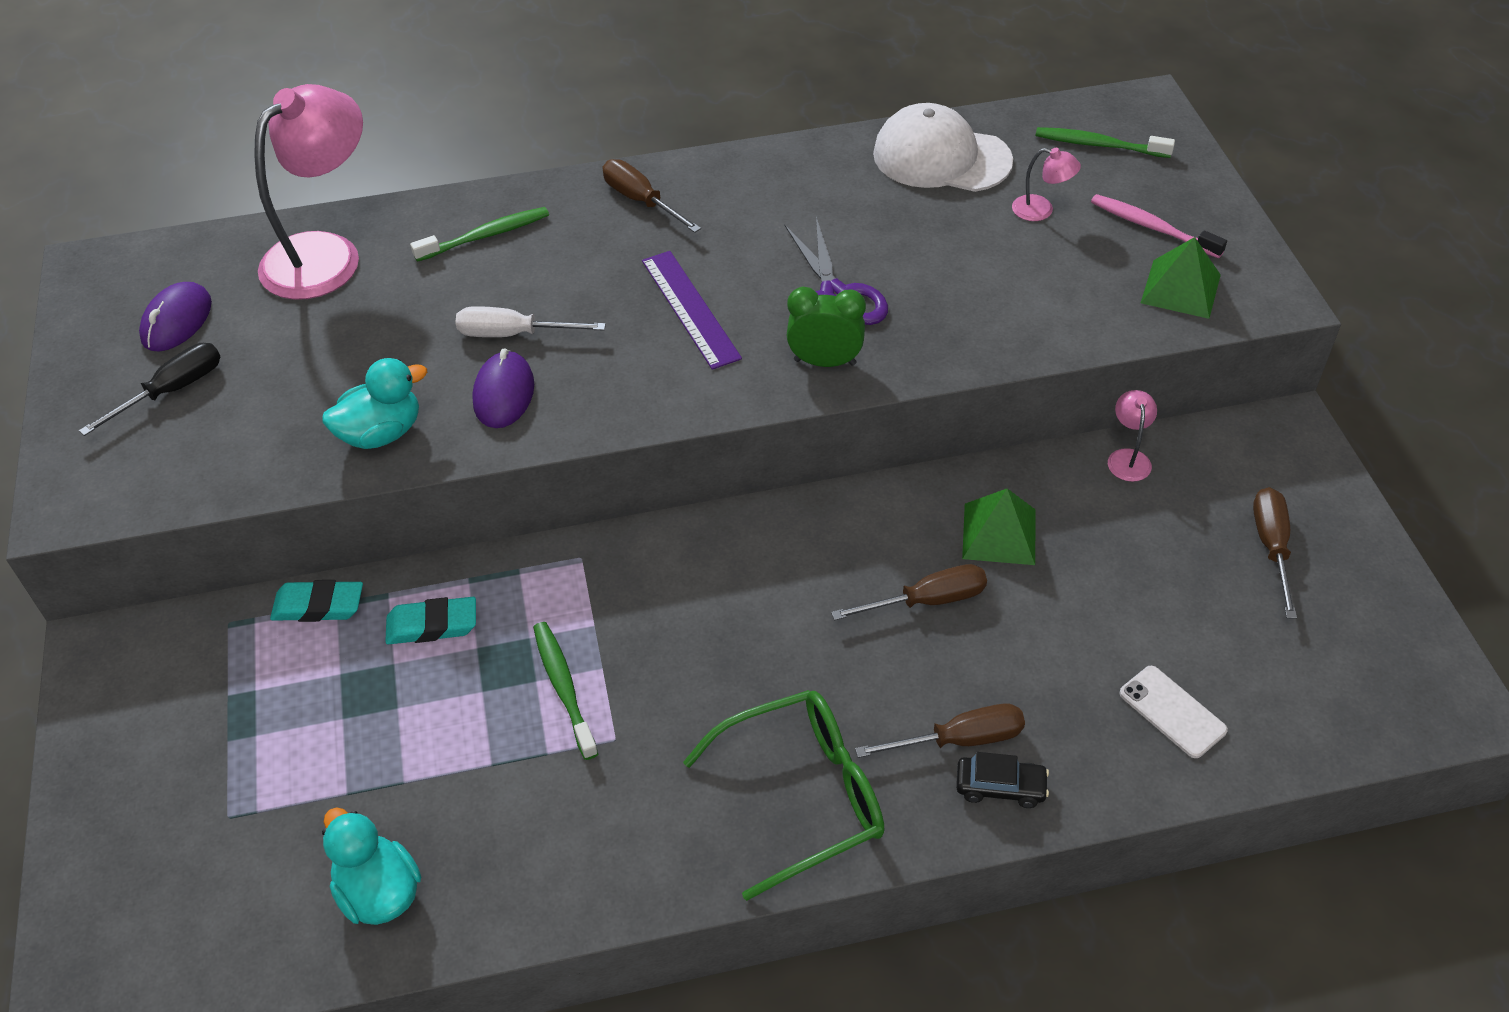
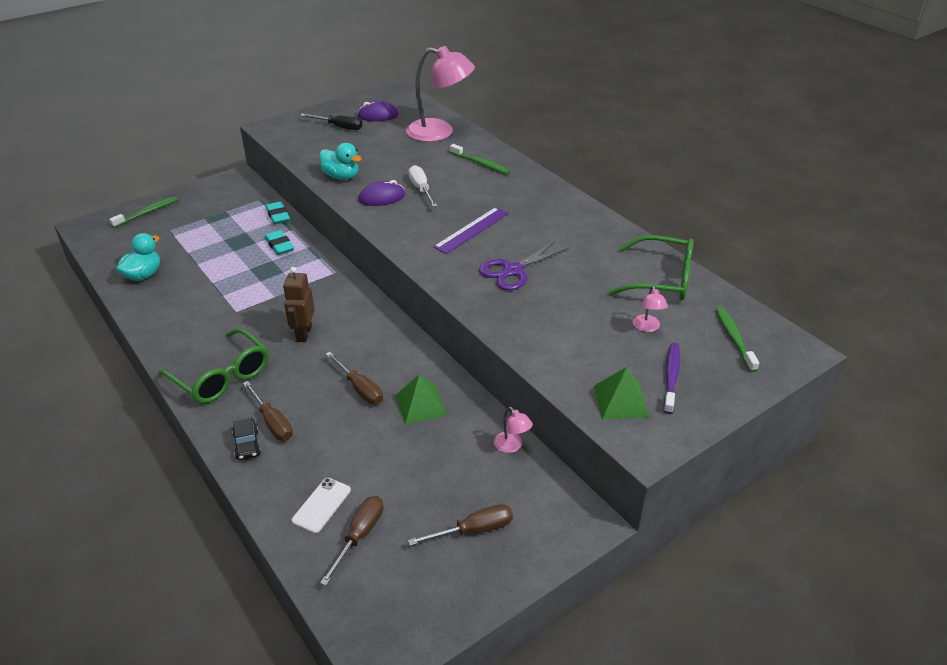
camera: 65 degrees right, 10 degrees down
(564, 688) = (259, 289): green toothbrush -> green toothbrush (147, 212)
(641, 201) = (539, 196): brown screwdriver -> brown screwdriver (359, 536)
(742, 646) = (303, 334): none -> brown robot
(825, 362) = (461, 279): green clock -> none
(941, 157) = (662, 279): white cap -> green glasses
(1128, 458) = (512, 446): pink lamp -> pink lamp turned 75 degrees clockwise
(1152, 227) = (671, 377): pink toothbrush -> purple toothbrush

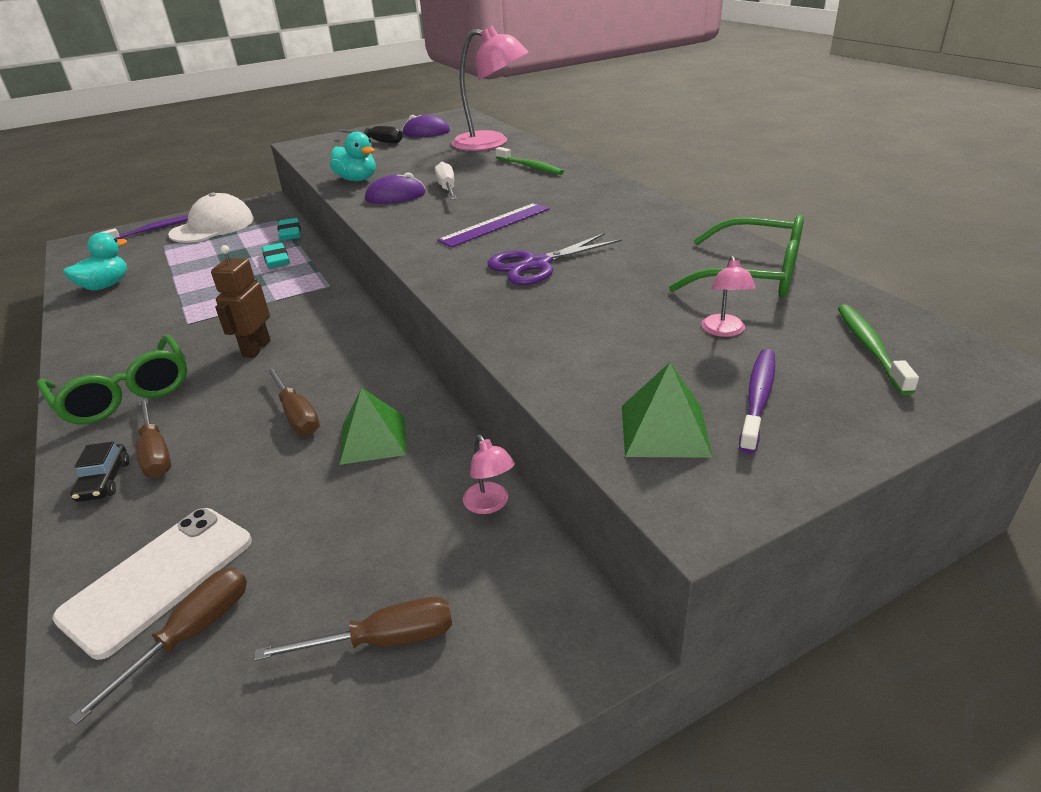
camera: 10 degrees right, 5 degrees down
(147, 212) = (150, 230): green toothbrush -> purple toothbrush
(204, 208) = (213, 227): none -> white cap
(321, 505) = (158, 578): white phone -> white phone, size x1.68

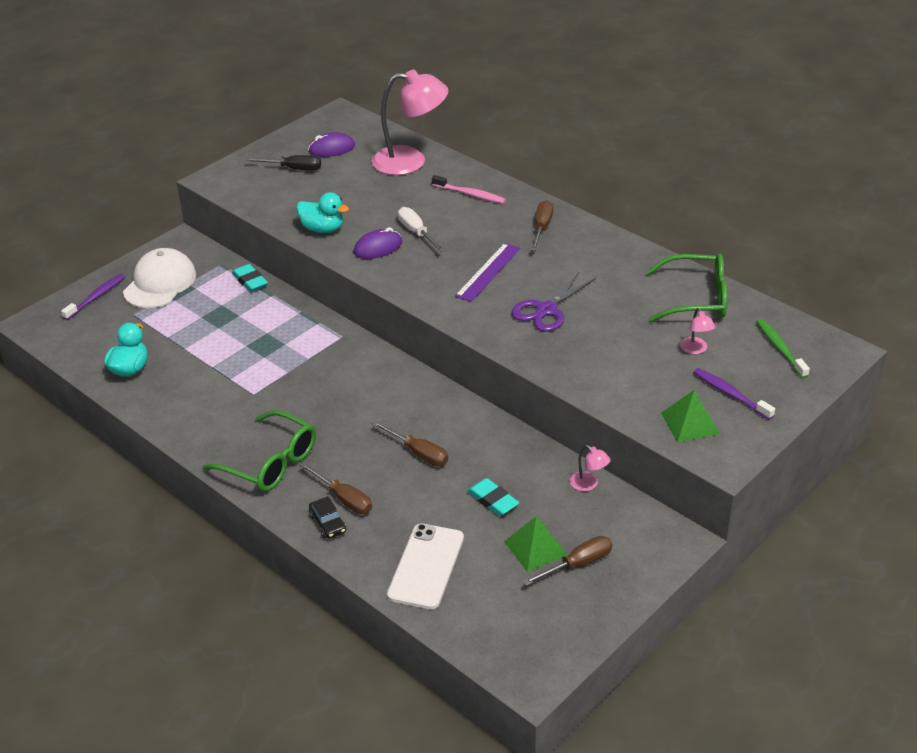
camera: 20 degrees left, 5 degrees up
(190, 635) = (473, 587): brown screwdriver -> brown screwdriver (541, 228)
(256, 348) = (337, 407): brown robot -> none
(276, 260) = (267, 315): turquoise eraser -> turquoise eraser (492, 500)
(373, 439) = (486, 459): green pyramid -> green pyramid (535, 548)
(530, 167) = (470, 194): green toothbrush -> pink toothbrush
(757, 398) = (730, 394): purple toothbrush -> purple toothbrush turned 45 degrees counterclockwise

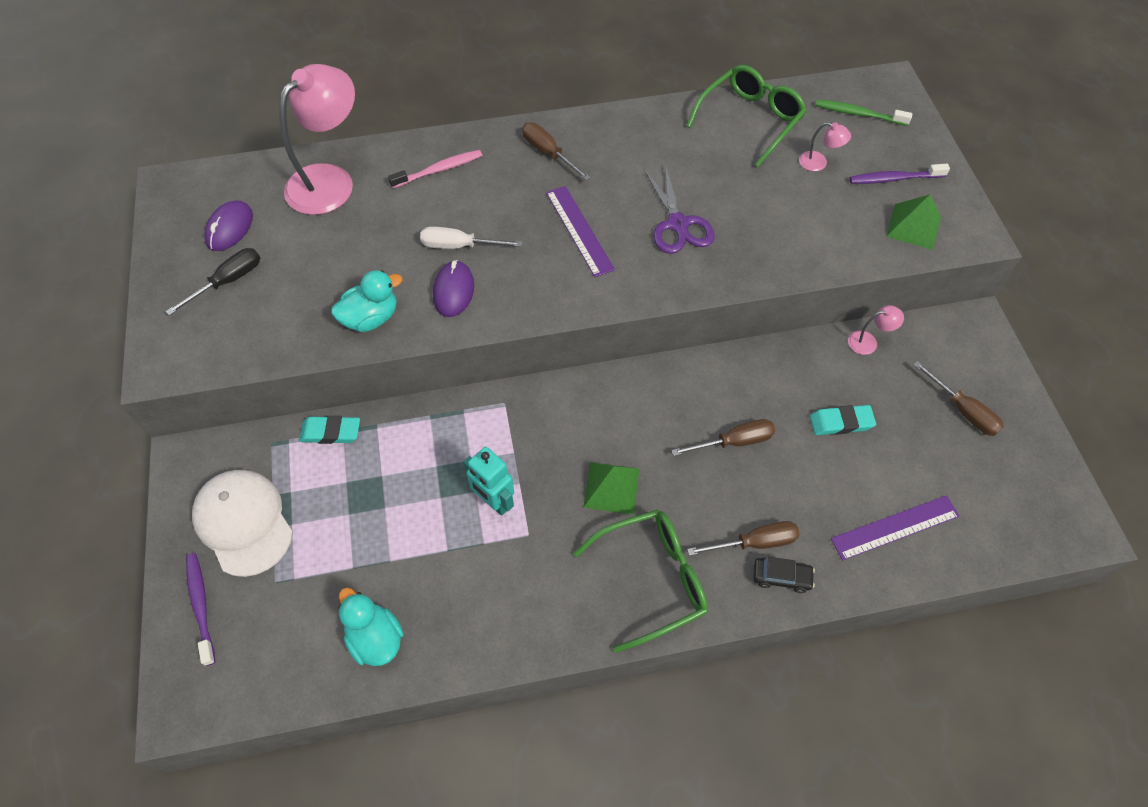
camera: 55 degrees left, 20 degrees up
(264, 368) = (494, 501): none -> turquoise robot
(426, 566) = (895, 527): white phone -> purple ruler
(535, 548) = (923, 428): green pyramid -> green pyramid (611, 487)
(577, 564) = (962, 410): brown screwdriver -> brown screwdriver turned 135 degrees clockwise

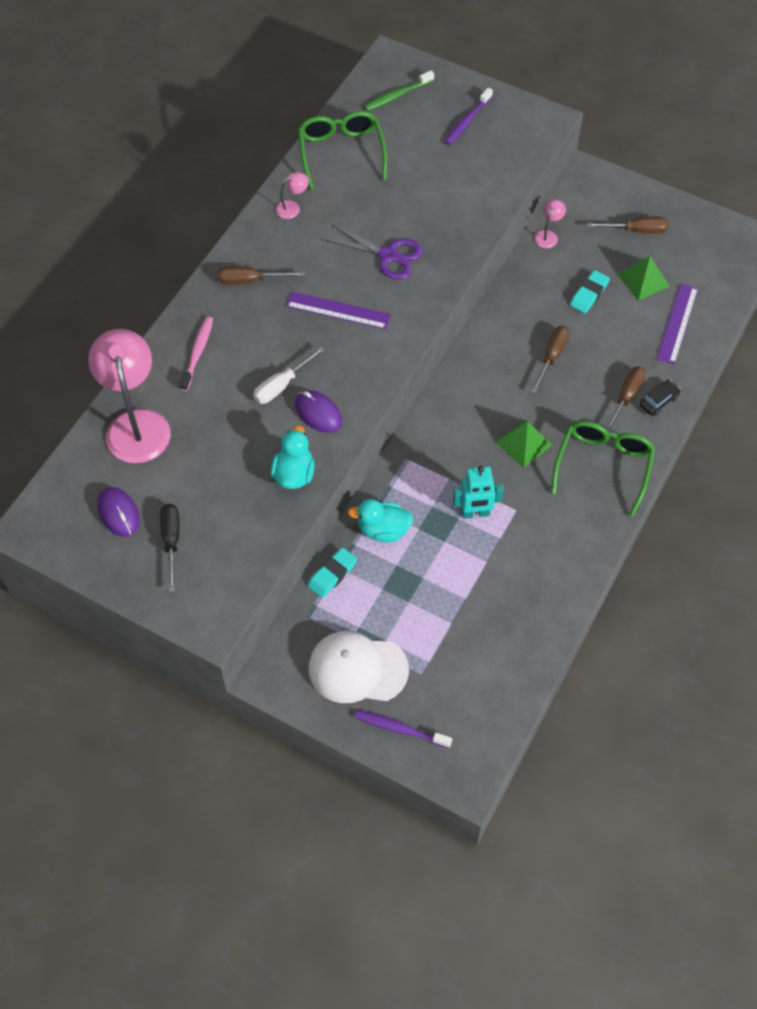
camera: 50 degrees left, 0 degrees up
(375, 638) = (513, 639): turquoise duck -> turquoise duck (383, 530)
(819, 163) = (415, 147): pink lamp -> pink lamp (292, 207)
(913, 226) = (511, 142): green pyramid -> green pyramid (643, 280)

